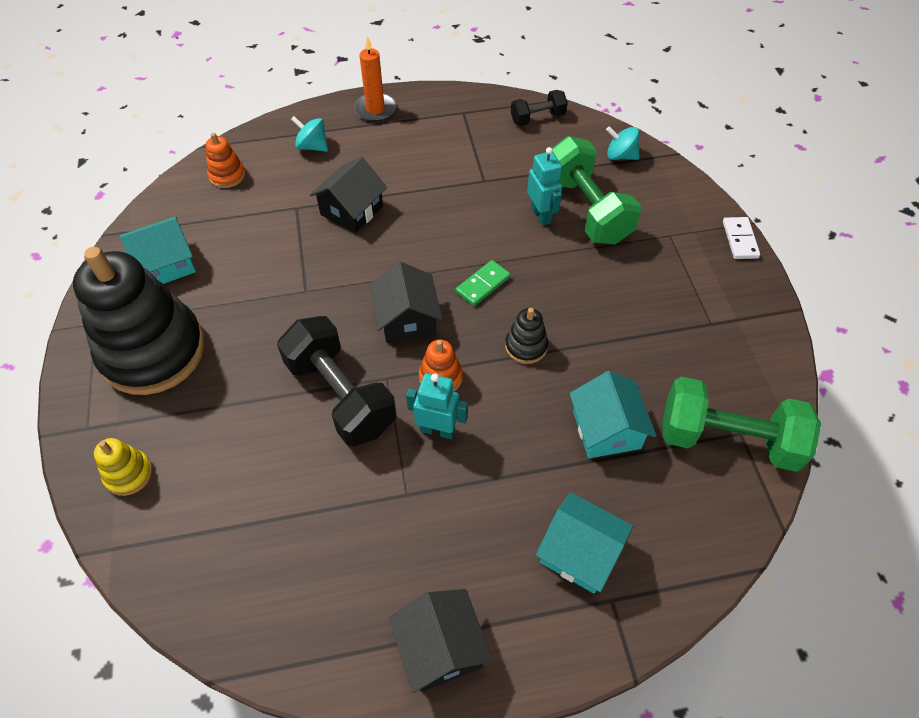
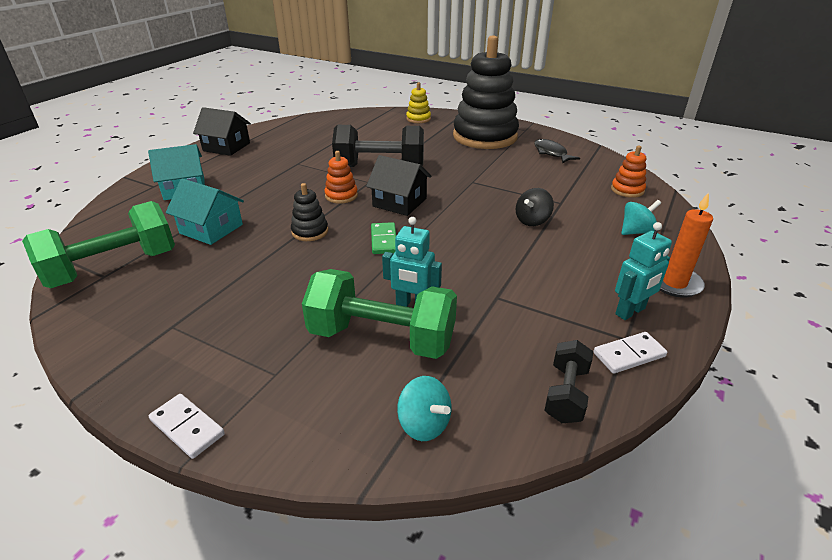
camera: 130 degrees right, 20 degrees down
(166, 264) = (551, 153): turquoise house -> black fish
(352, 210) = (532, 221): black house -> black spinning top
(437, 430) = (313, 182): turquoise robot -> turquoise robot (630, 311)
(477, 107) = (629, 355): none -> white domino
(620, 156) = (424, 424): turquoise spinning top -> turquoise spinning top turned 75 degrees clockwise

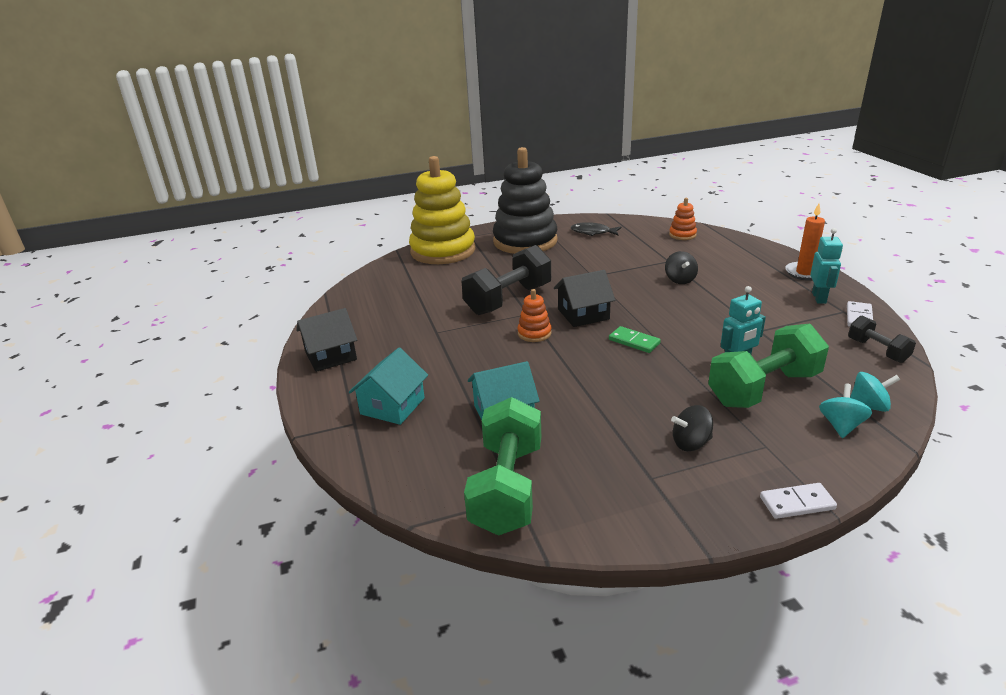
camera: 45 degrees left, 5 degrees down
(242, 328) = (691, 443): none -> black spinning top
(310, 232) = (577, 367): black stacking toy -> none
(418, 119) = (443, 251): yellow stacking toy -> yellow stacking toy, size x2.43
(636, 232) = (736, 256): turquoise spinning top -> turquoise spinning top (841, 426)

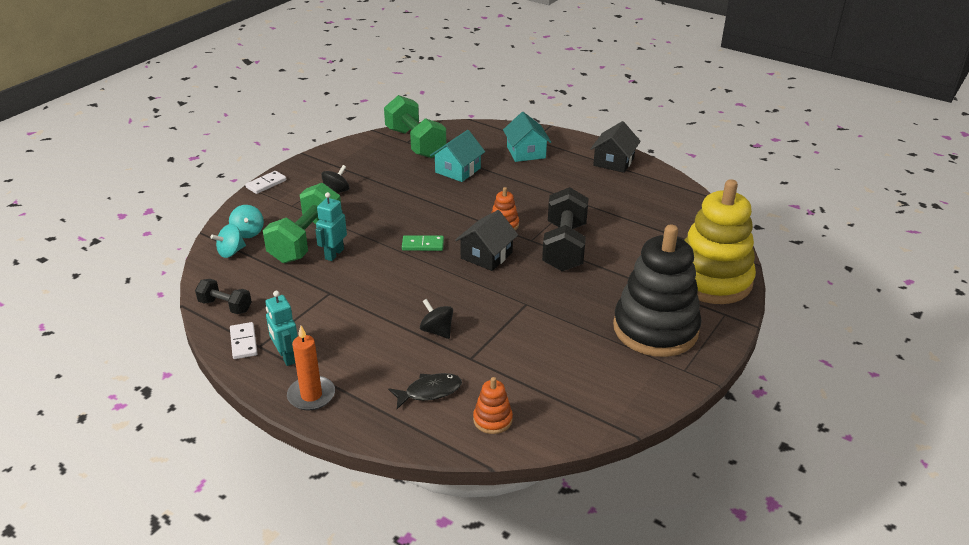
camera: 140 degrees right, 5 degrees up
(593, 232) = (603, 378): black fish -> black fish (429, 391)

